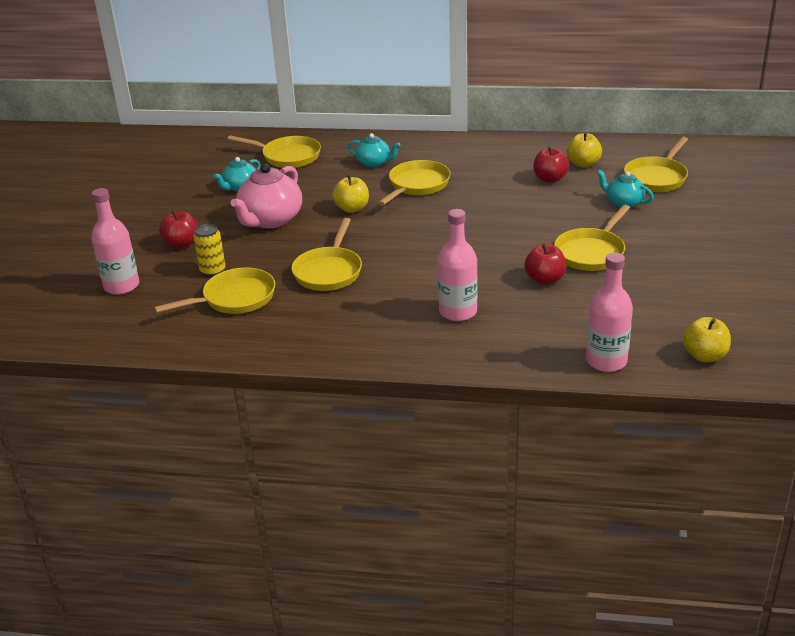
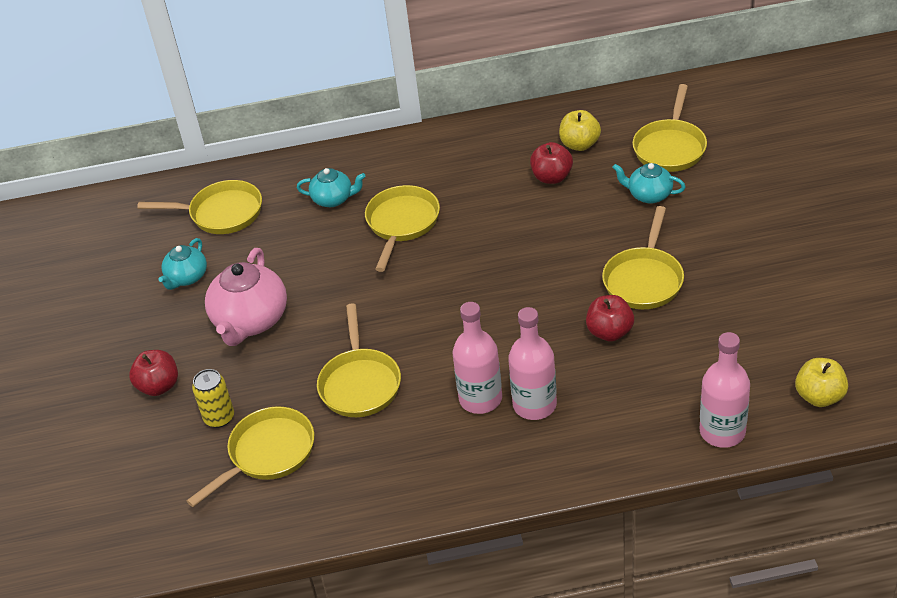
camera: 15 degrees left, 10 degrees up
(121, 286) = (118, 471): pink bottle -> pink bottle (480, 399)
(352, 208) = (341, 279): yellow apple -> none

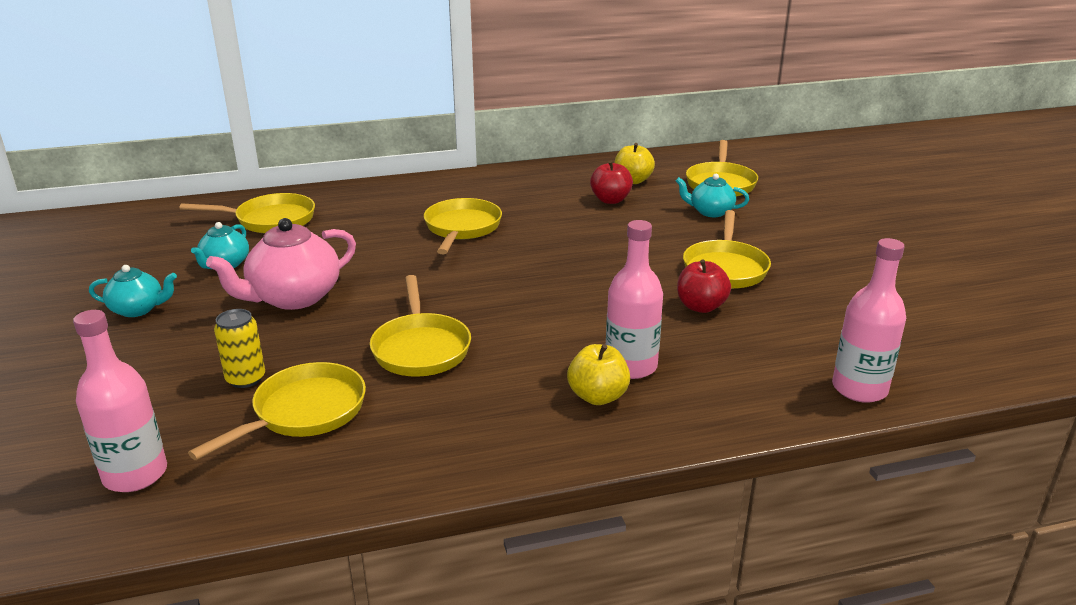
camera: 10 degrees left, 15 degrees down
(159, 386) = (175, 351): red apple -> none
(250, 321) = (293, 297): pink teapot -> pink teapot turned 45 degrees clockwise
(333, 199) = (389, 212): turquoise teapot -> turquoise teapot (138, 309)
(480, 399) = (566, 361): pink bottle -> pink bottle (135, 474)
(819, 396) = (955, 358): yellow apple -> yellow apple (598, 396)

